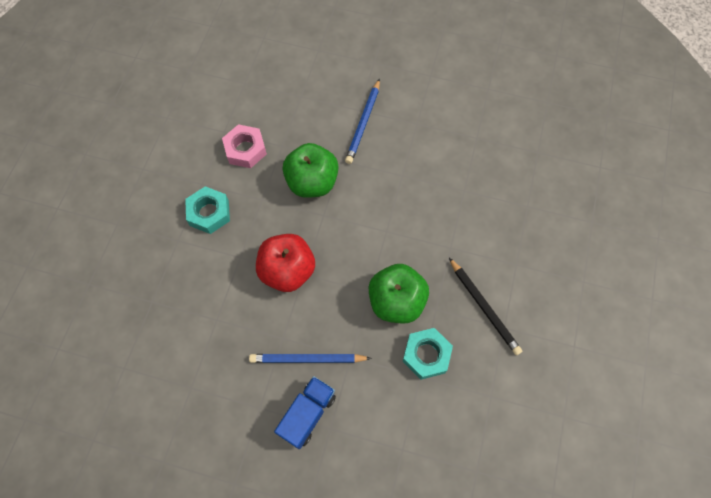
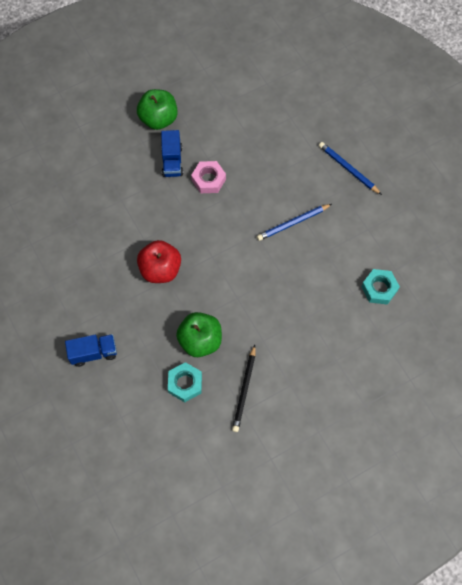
camera: 45 degrees right, 0 degrees up
(191, 162) = (172, 161): none -> blue truck
(209, 213) = (152, 199): turquoise nut -> turquoise nut (379, 288)
(307, 359) = (122, 326): blue pencil -> blue pencil (348, 169)
(312, 182) = (225, 232): green apple -> green apple (158, 119)

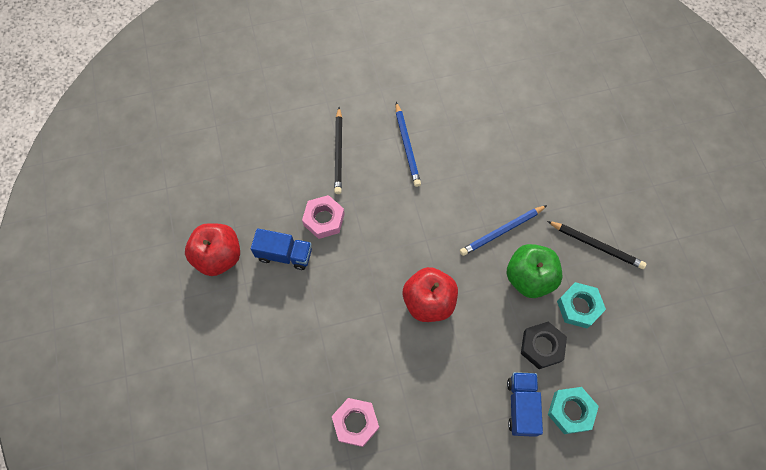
camera: 75 degrees left, 0 degrees up
(57, 241) = (355, 423): none -> pink nut
(144, 360) = (541, 346): none -> black nut
(158, 119) = (218, 257): green apple -> red apple
(270, 174) = (338, 152): none -> black pencil
(348, 169) = (357, 76): blue pencil -> blue pencil (502, 231)
(379, 288) = (505, 87): turquoise nut -> turquoise nut (570, 411)

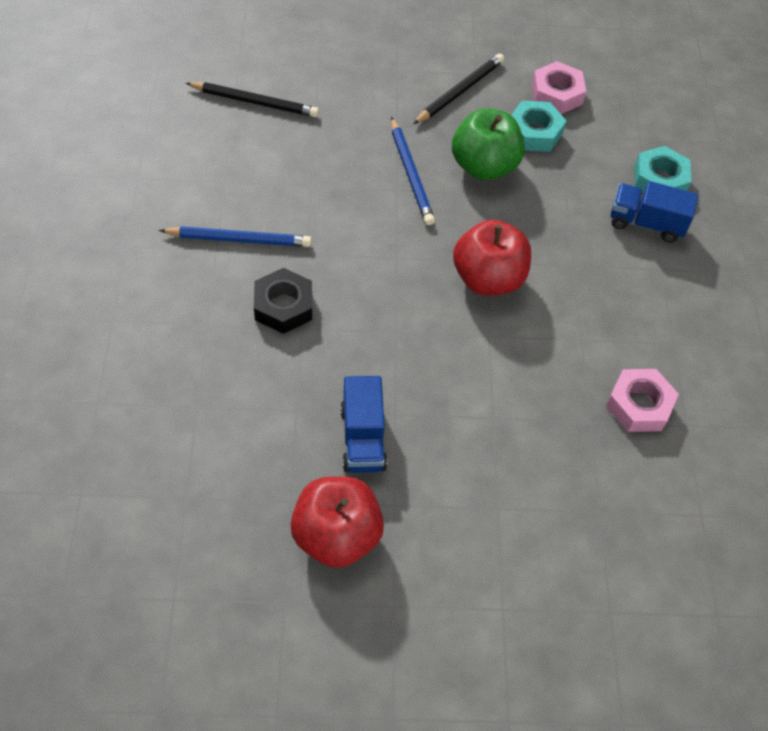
camera: 80 degrees left, 10 degrees down
(284, 254) = (363, 438): blue truck -> blue truck turned 150 degrees clockwise
(324, 219) = (321, 372): pink nut -> pink nut (556, 94)
(338, 152) = (213, 326): black pencil -> black pencil (254, 102)
(541, 346) = (576, 182): black nut -> black nut (283, 306)

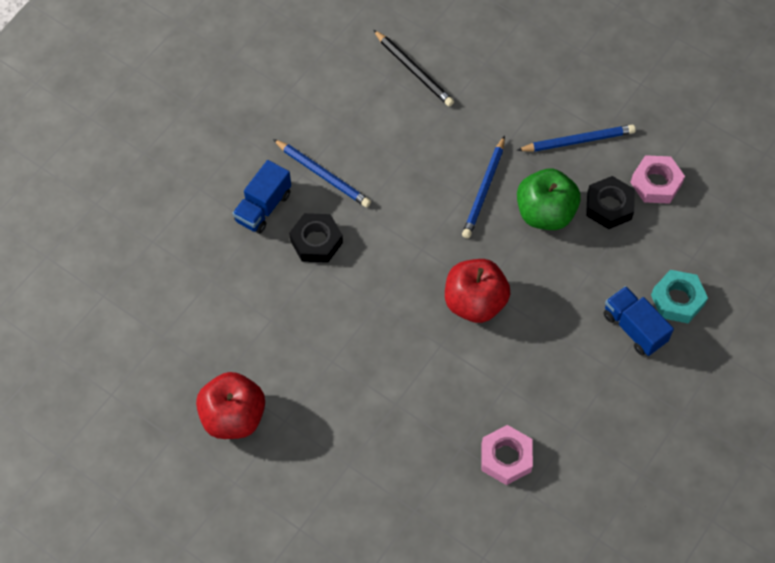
camera: 40 degrees right, 5 degrees up
(363, 438) = (298, 364): blue truck -> blue truck (263, 207)
(460, 91) = (578, 141): black pencil -> blue pencil
(534, 132) = (609, 206): turquoise nut -> black nut

